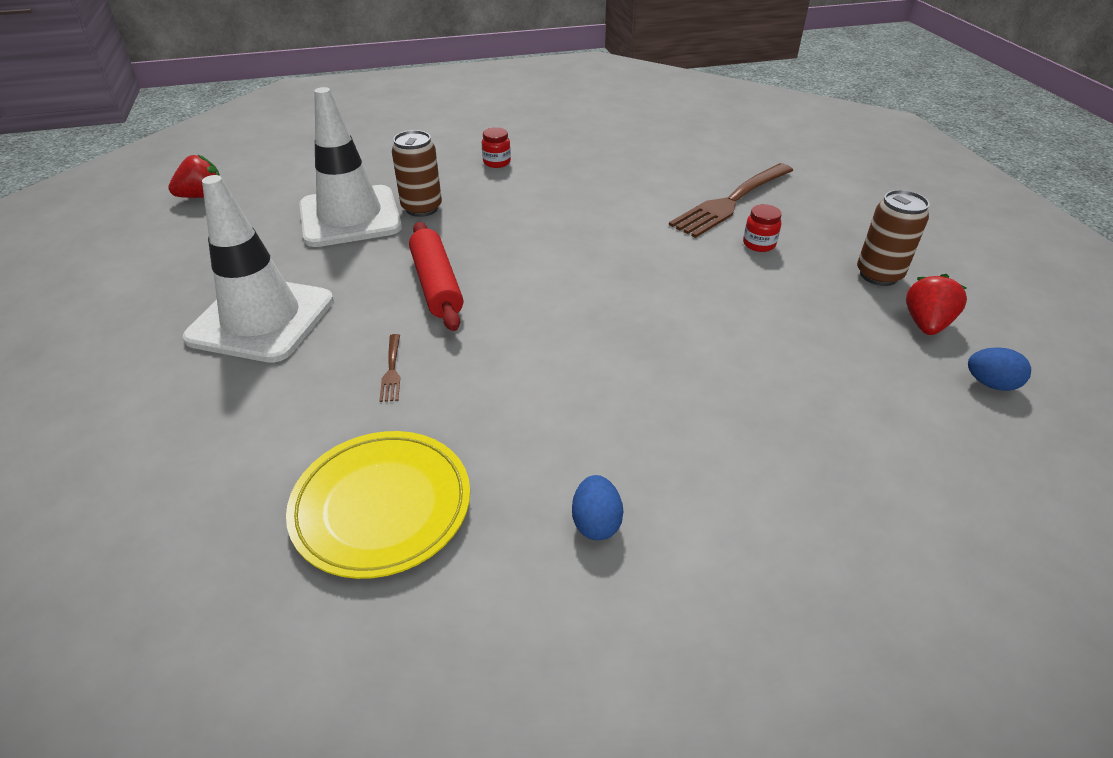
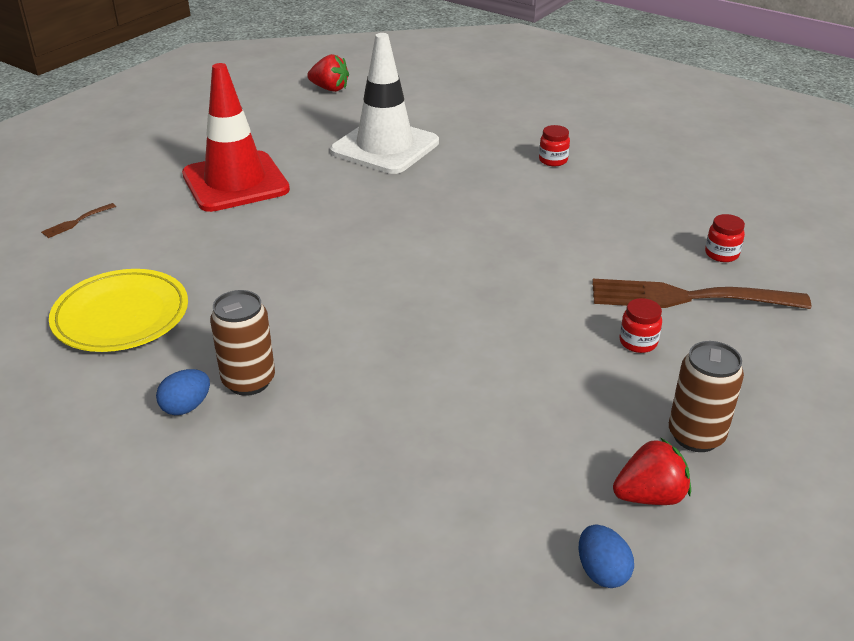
camera: 50 degrees right, 5 degrees down
(261, 319) = (235, 182): white traffic cone -> red traffic cone
(391, 370) = (243, 253): brown fork -> brown fork (77, 221)
(422, 208) = (438, 166): brown can -> brown can (249, 381)
(436, 285) = (354, 221): red rolling pin -> none
(698, 167) = (721, 254): none -> red jar

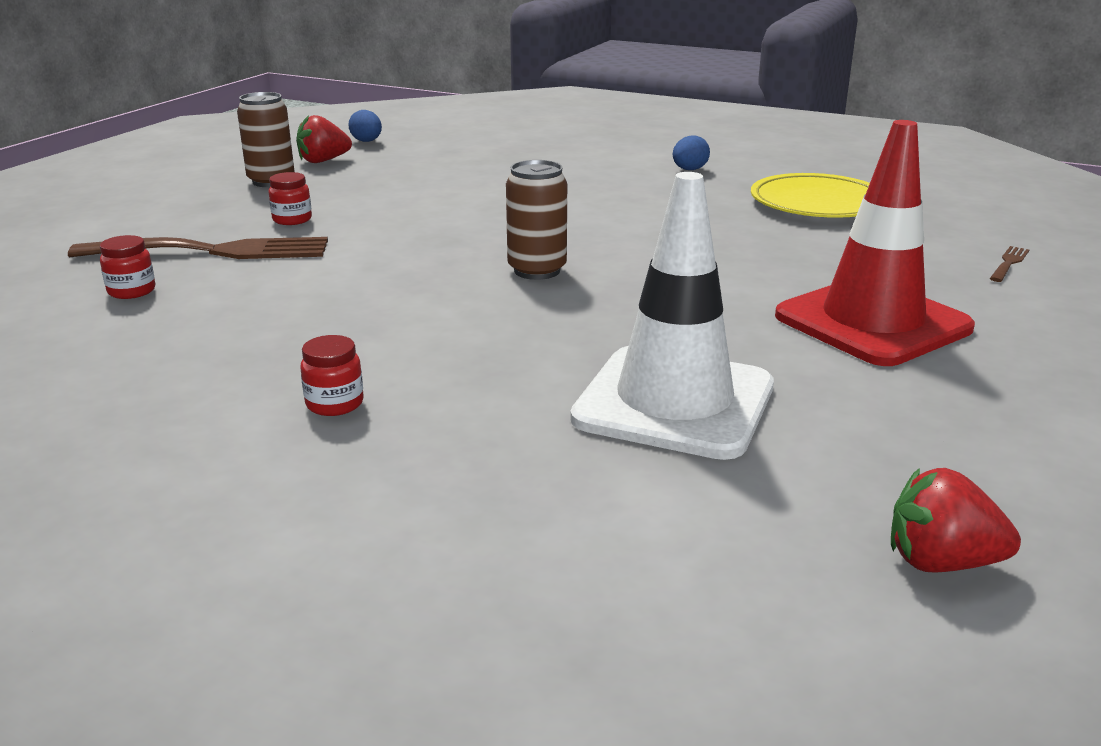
camera: 170 degrees right, 10 degrees down
(249, 381) = (653, 182): brown can -> brown can (537, 270)

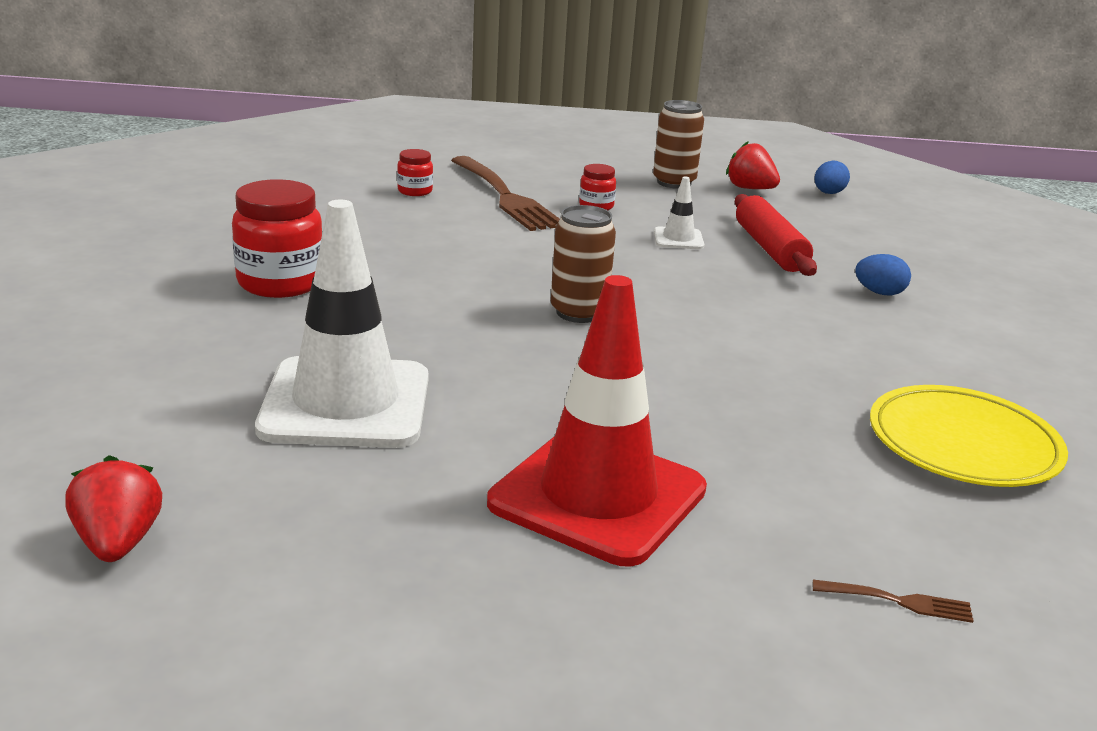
camera: 65 degrees right, 0 degrees up
(335, 404) = (280, 283): red jar -> red jar, size x1.99
(409, 206) = (678, 239): none -> white traffic cone
(462, 182) = (770, 248): none -> red rolling pin
(689, 170) = (977, 352): blue egg -> blue egg (879, 293)

